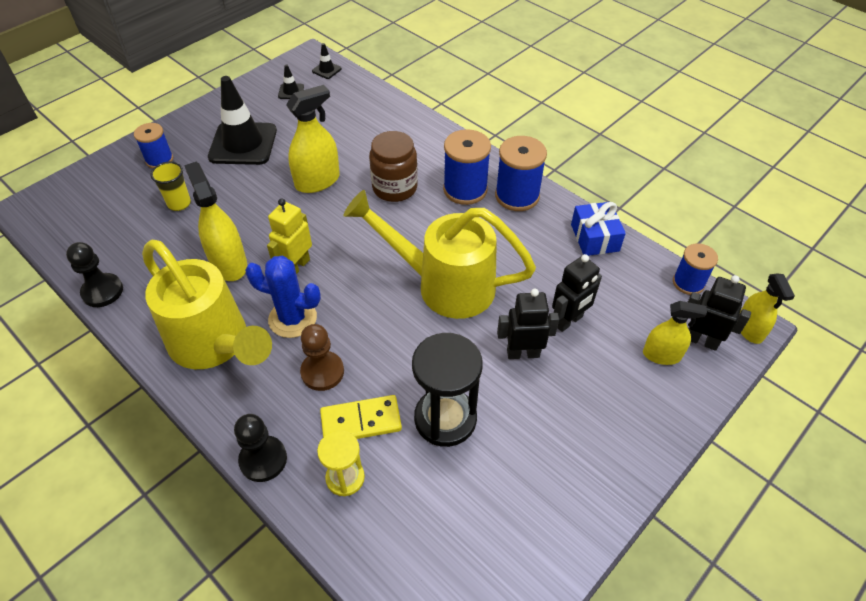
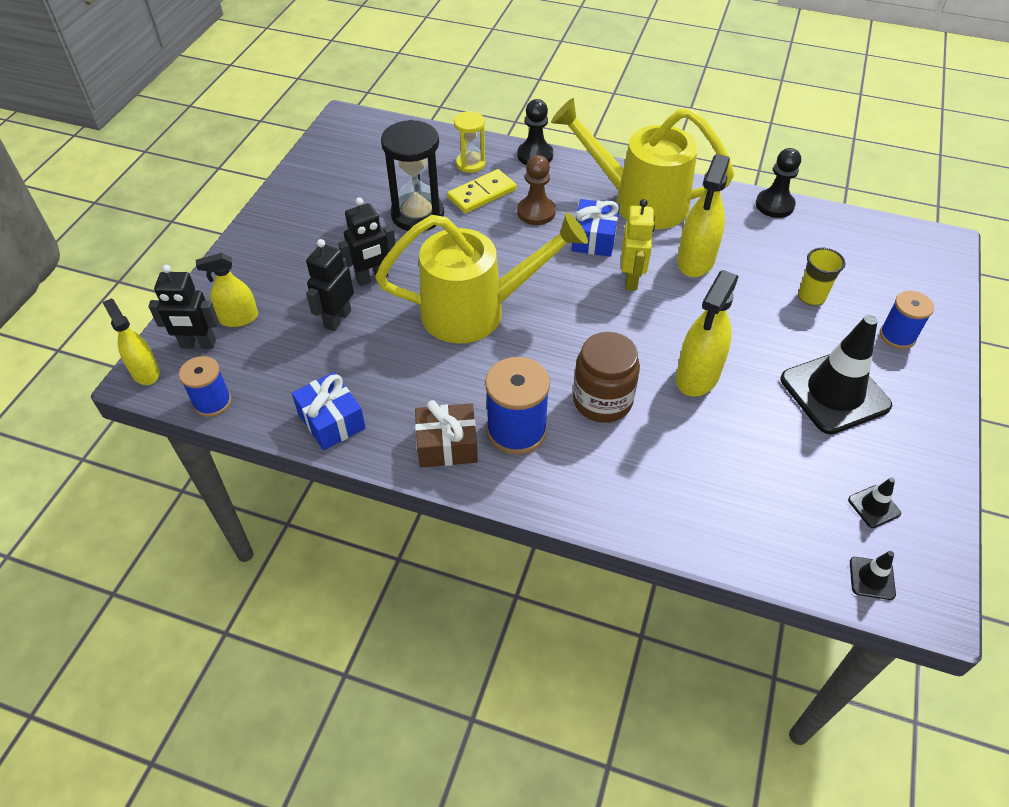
camera: 155 degrees right, 0 degrees up
(229, 264) = (696, 260): yellow spray bottle -> yellow spray bottle turned 75 degrees clockwise
(292, 318) = (594, 238): blue cactus -> blue gift
(517, 196) = (447, 445): blue spool -> brown gift

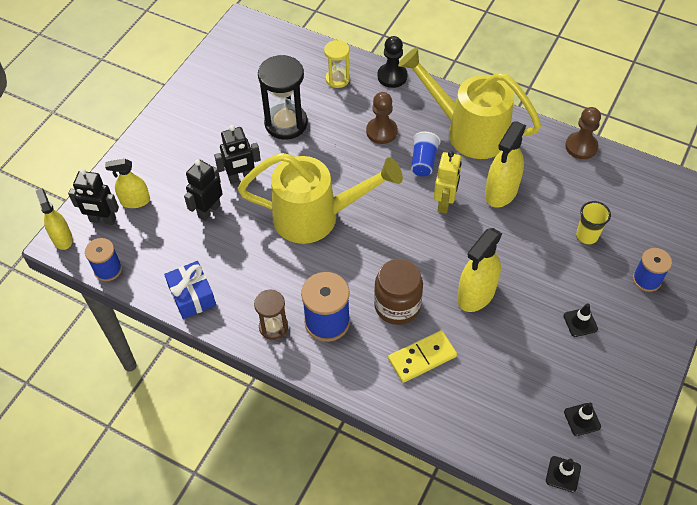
camera: 10 degrees right, 5 degrees up
(447, 445) = (273, 327): brown gift -> brown hourglass
(482, 194) = (341, 109): yellow domino -> yellow domino (422, 357)
(594, 238) = (423, 161): blue gift -> blue cup
(774, 205) = (581, 146): black pawn -> brown pawn
(834, 393) = (580, 322): black traffic cone -> black traffic cone, size x0.43

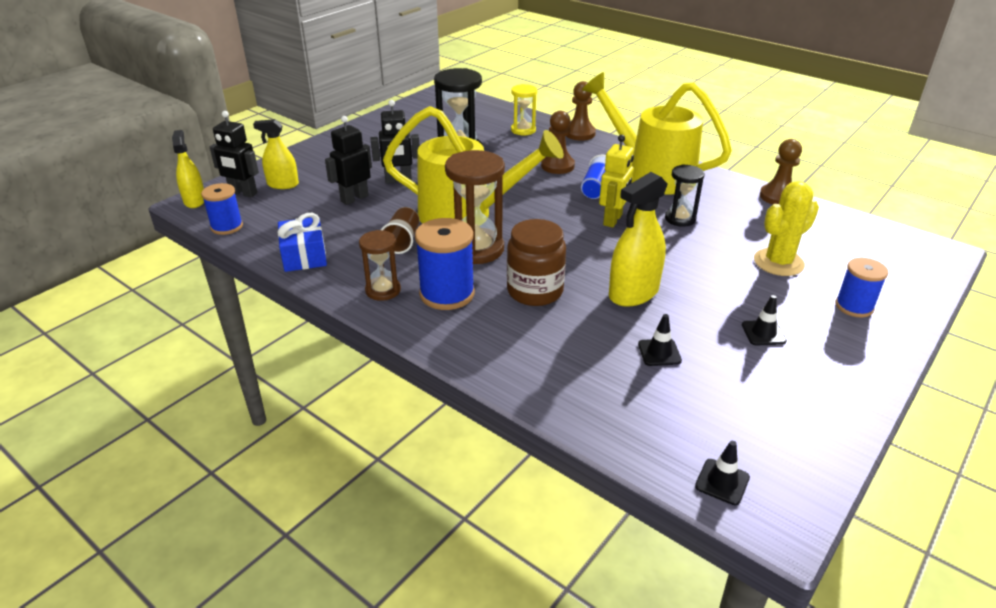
camera: 10 degrees right, 20 degrees down
(270, 262) = (402, 241): none -> brown cup
(337, 262) = (476, 249): none -> brown hourglass
(392, 76) = (579, 133): black pawn -> brown pawn
(422, 357) = (552, 338): yellow domino -> none
(501, 192) = (680, 219): yellow spray bottle -> black hourglass
(582, 419) = (756, 426): black traffic cone -> black traffic cone (659, 352)
(586, 236) = (778, 262): yellow cup -> yellow cactus

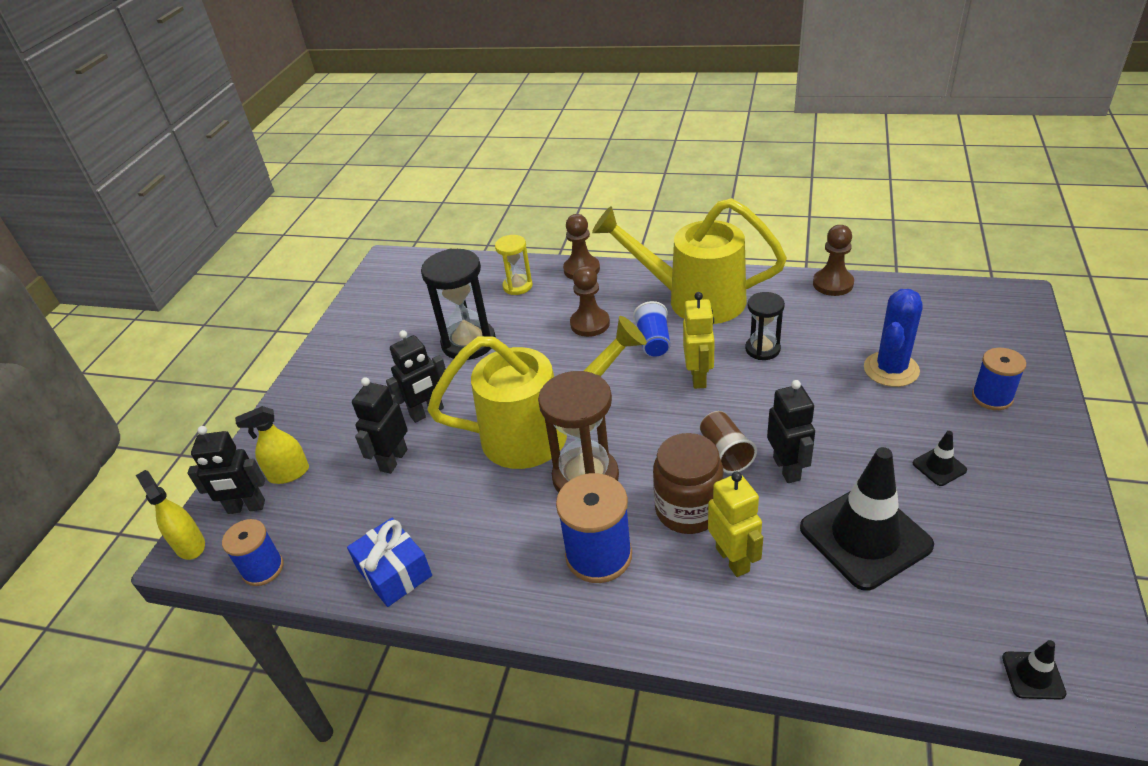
camera: 20 degrees left, 5 degrees up
(383, 290) = (524, 582): brown hourglass -> none
(402, 241) = (495, 500): brown cup -> brown cup (725, 452)
(542, 329) = (733, 559): none -> yellow robot
(633, 293) = (787, 468): yellow spray bottle -> black robot
(659, 352) = (865, 537): black traffic cone -> black traffic cone, size x2.35
(778, 262) = (891, 369): yellow cactus -> blue cactus

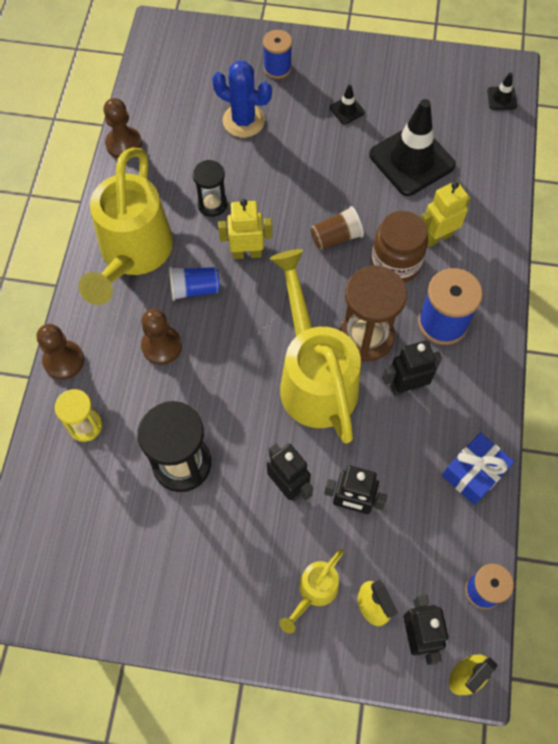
camera: 100 degrees left, 25 degrees up
(320, 431) = (314, 591): none -> yellow watering can
(787, 468) = (351, 198): black robot -> black robot (406, 386)

